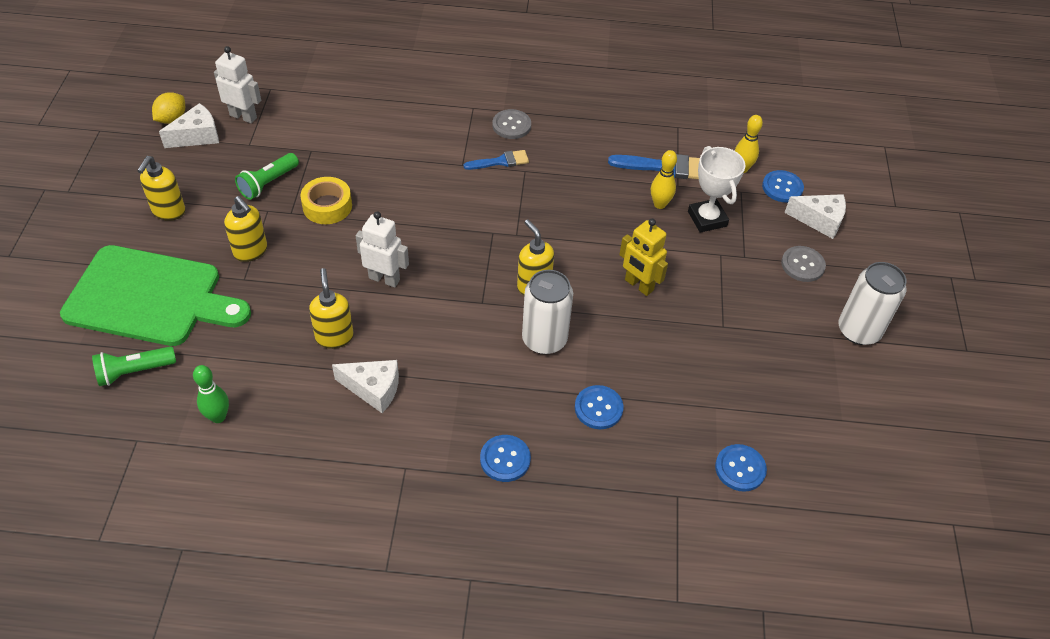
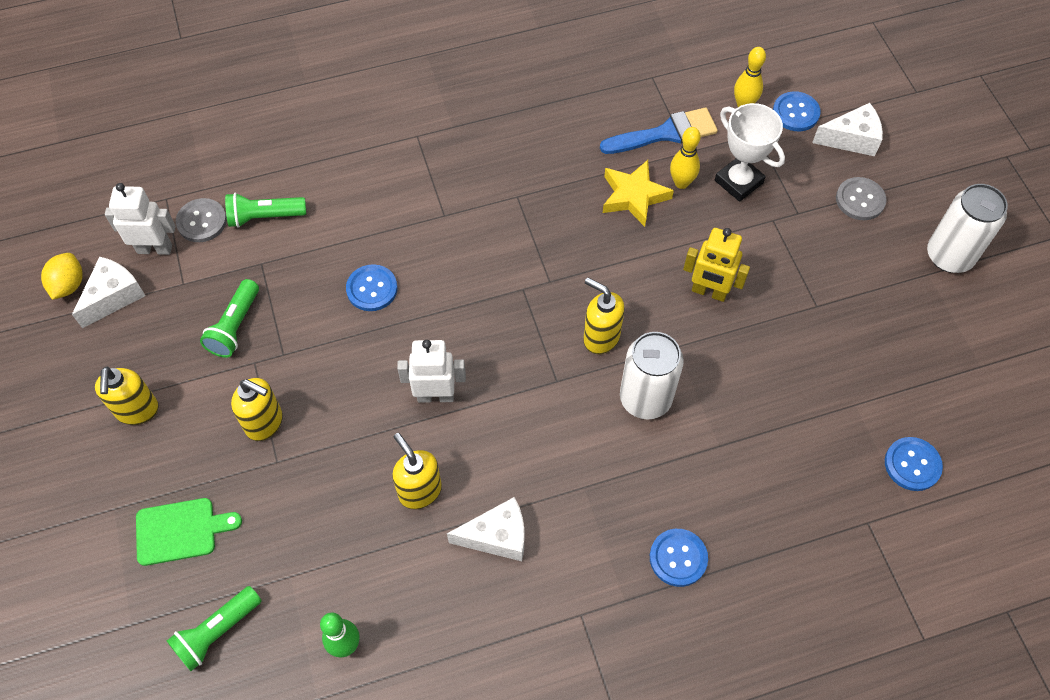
camera: 20 degrees left, 10 degrees up
(150, 297) = (180, 531): green cutting board -> green cutting board, size x0.47
(327, 206) = (320, 329): yellow tape -> none
(331, 122) = (264, 217): none -> green flashlight
(500, 161) = (484, 195): blue brush -> none
(511, 125) = (472, 143): grey button -> grey button (202, 221)
(598, 408) = (741, 456): blue button -> blue button (372, 289)
(616, 201) = (634, 196): none -> yellow star

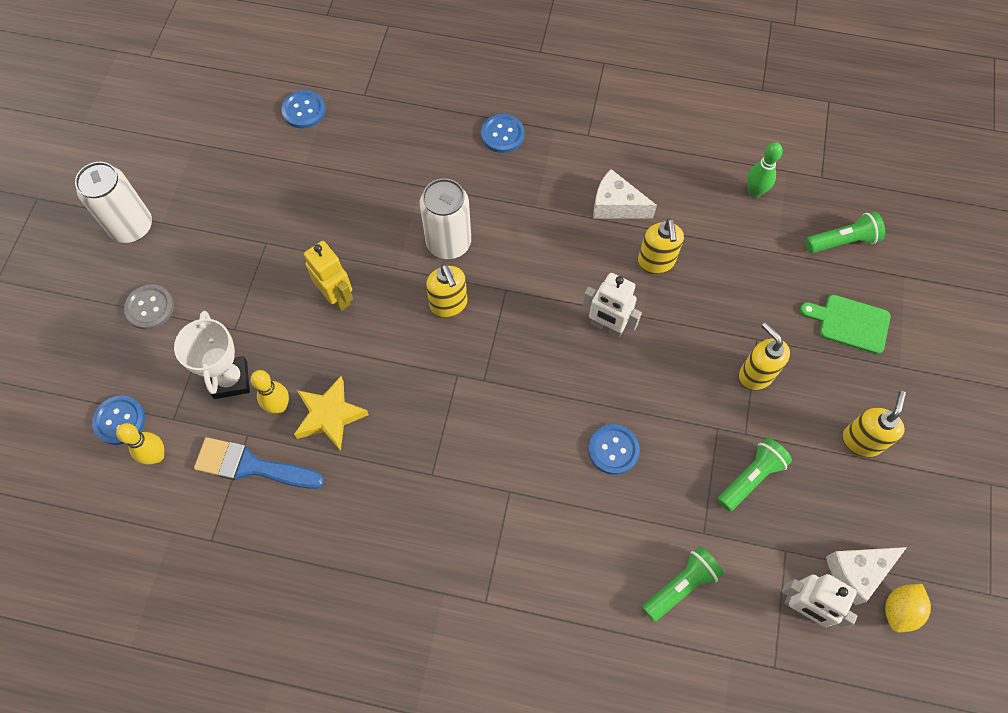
camera: 150 degrees left, 5 degrees up
(202, 221) = (745, 615): grey button -> none
(264, 217) = (681, 586): green flashlight -> green flashlight turned 60 degrees counterclockwise
(851, 139) = (100, 367): white cheese -> none

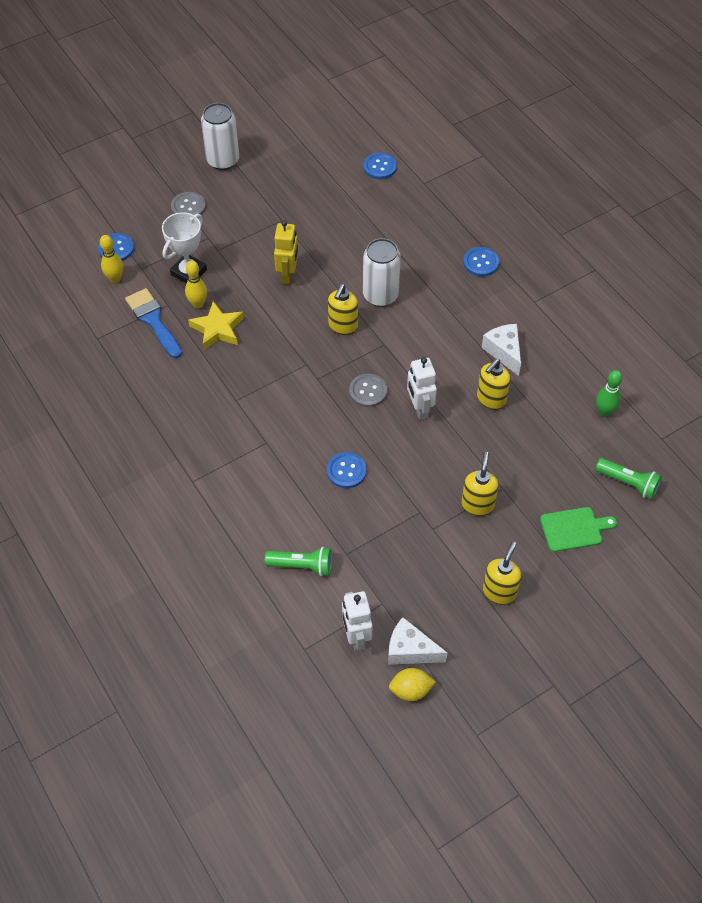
camera: 45 degrees right, 10 degrees down
(544, 351) = (368, 391): none -> grey button
(751, 477) = (408, 551): green flashlight -> none
(850, 323) = (574, 529): green cutting board -> green cutting board turned 105 degrees clockwise
(861, 441) = (499, 592): yellow soap dispenser -> yellow soap dispenser turned 45 degrees counterclockwise

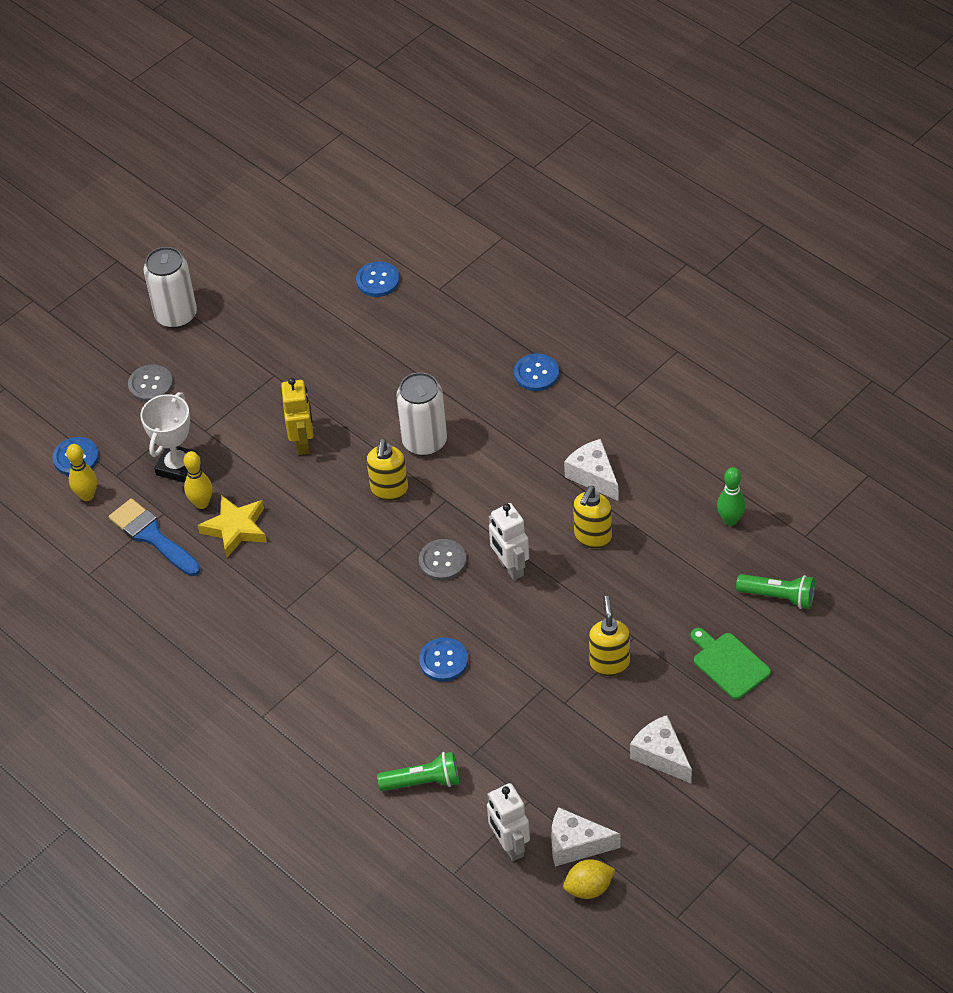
camera: 10 degrees left, 5 degrees down
(499, 592) = (661, 755): yellow soap dispenser -> white cheese
(574, 529) = (729, 664): green cutting board -> green cutting board turned 105 degrees counterclockwise

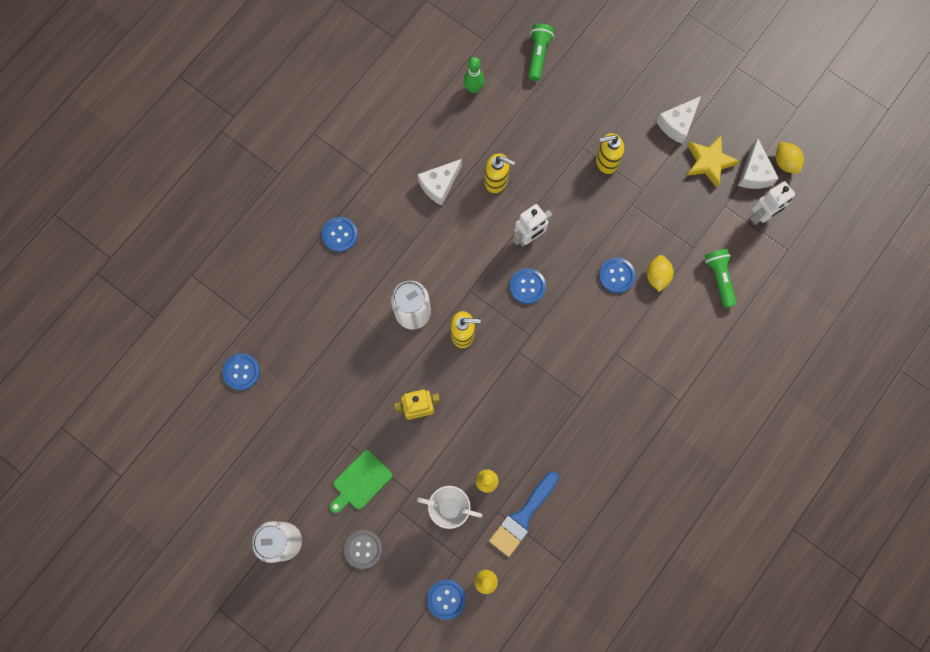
camera: 100 degrees left, 25 degrees up
(236, 528) = (509, 449): yellow star -> yellow star (709, 162)
(436, 707) = (657, 276): none -> yellow lemon
(442, 561) = (527, 286): grey button -> blue button
(729, 664) = (598, 85): green cutting board -> green cutting board (360, 482)

